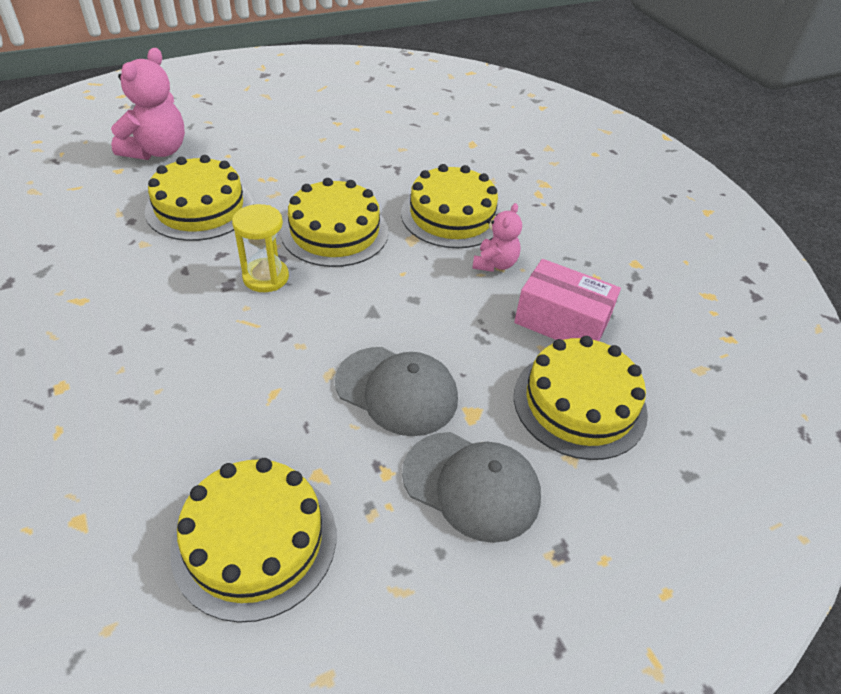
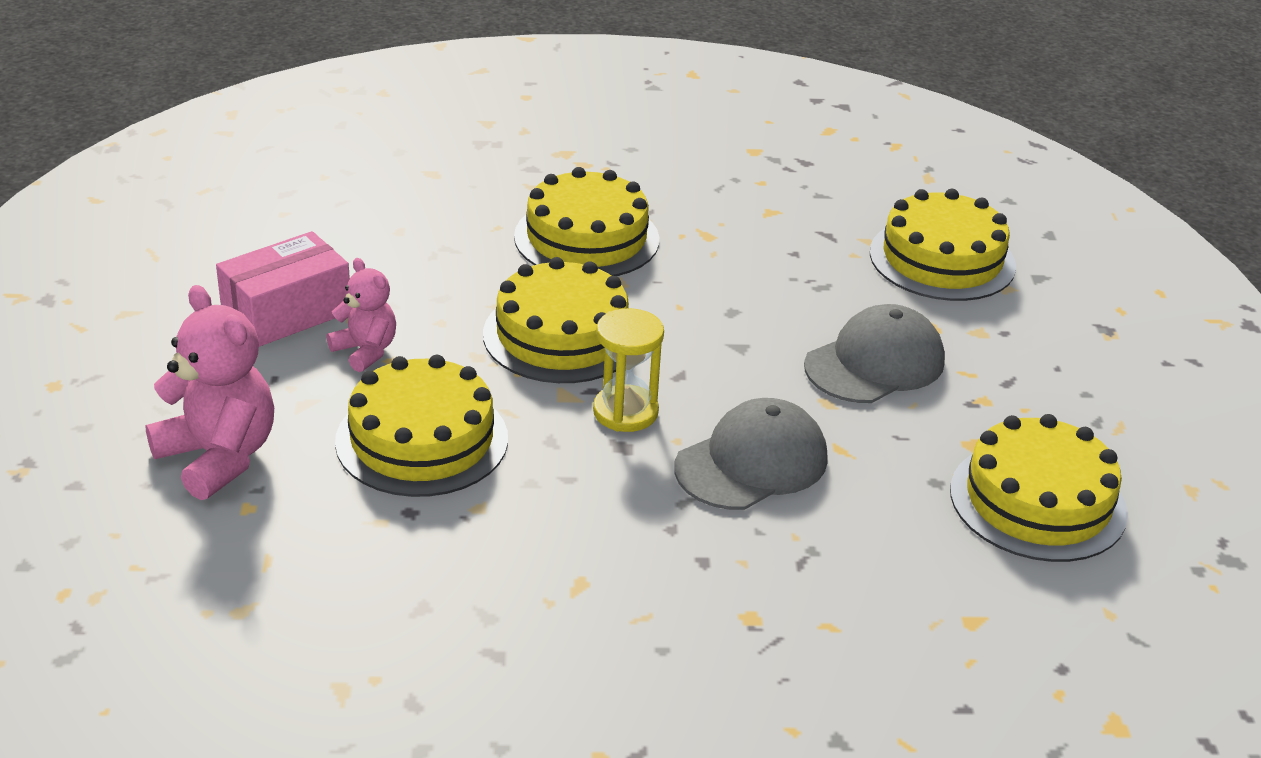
camera: 65 degrees left, 10 degrees down
(471, 485) = (1018, 354): grey cap -> grey cap (752, 463)
(495, 264) = (701, 238): pink teddy bear -> pink teddy bear (365, 351)
(561, 322) = (822, 229): pink box -> pink box (286, 313)

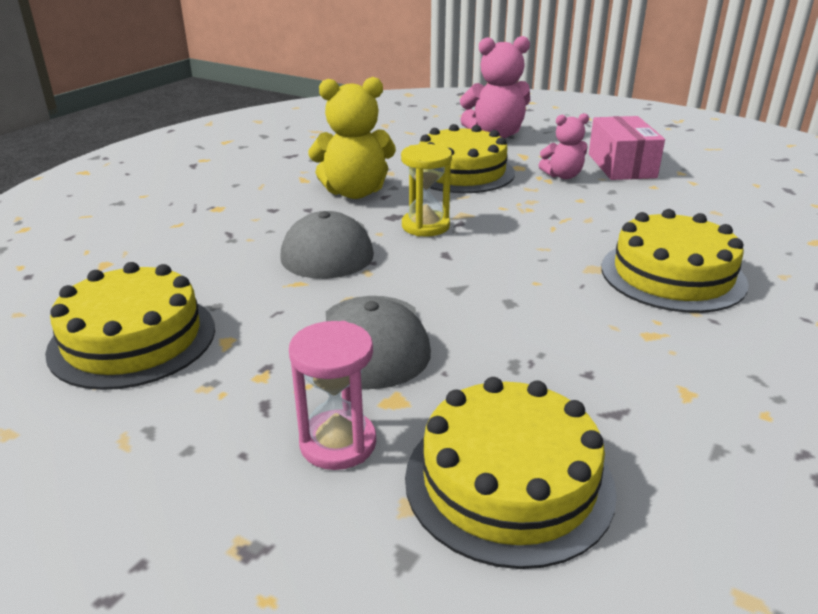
camera: 125 degrees right, 5 degrees down
(561, 335) = (532, 230): yellow cake -> none
(581, 510) = (355, 192): none -> yellow teddy bear
(997, 333) = (338, 443): none -> pink hourglass

